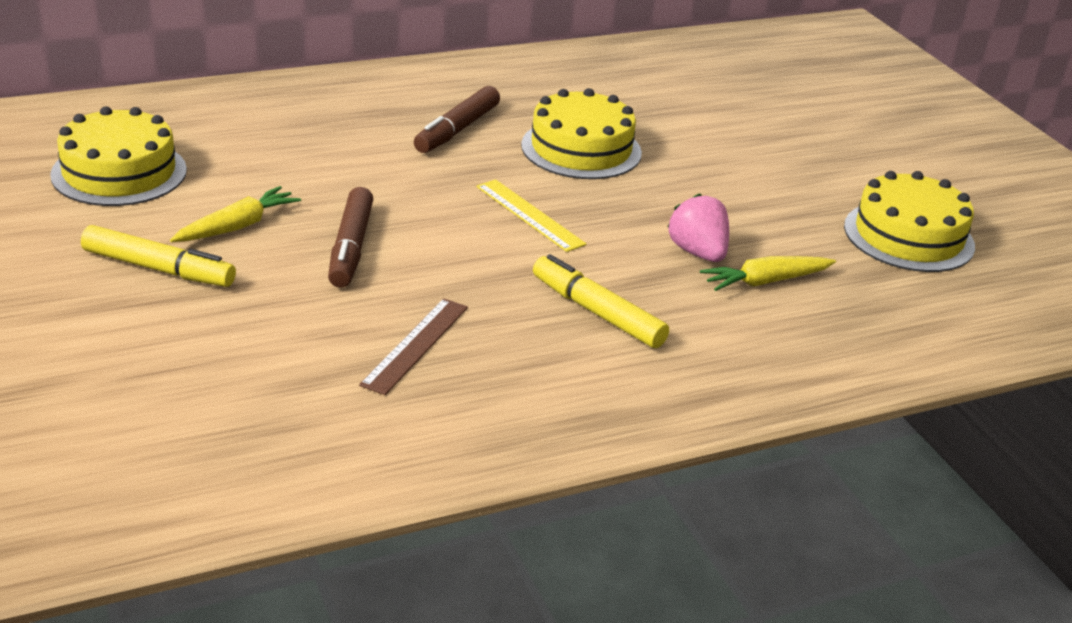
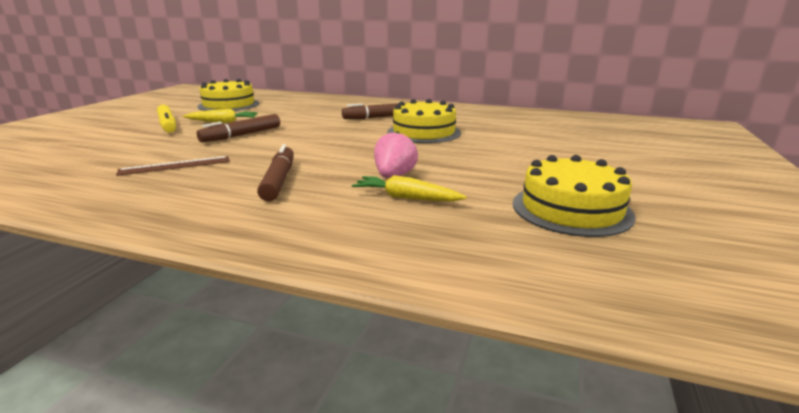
camera: 45 degrees right, 10 degrees down
(530, 215) = (341, 144): yellow ruler -> none
(597, 312) = (279, 180): yellow marker -> brown marker

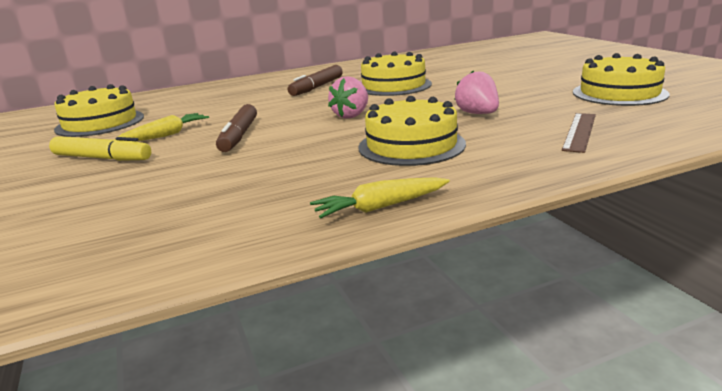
camera: 40 degrees left, 0 degrees up
(175, 166) = (275, 174): brown ruler -> brown ruler (580, 131)
(279, 180) = (411, 145): brown marker -> yellow cake
(327, 145) = (351, 115): none -> pink strawberry
(406, 198) = (529, 120): yellow carrot -> yellow carrot (380, 207)

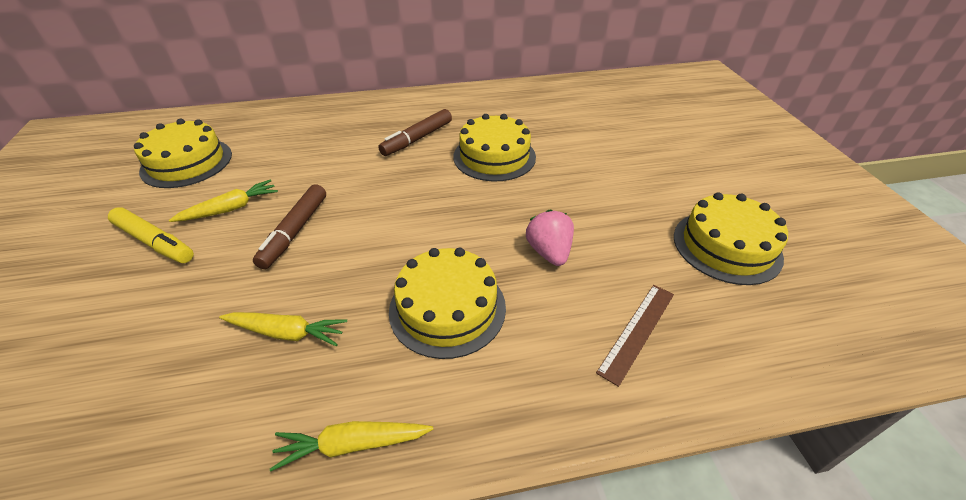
camera: 10 degrees right, 20 degrees up
(273, 175) = (287, 333): none -> yellow carrot
(351, 115) = (421, 217): pink strawberry -> none

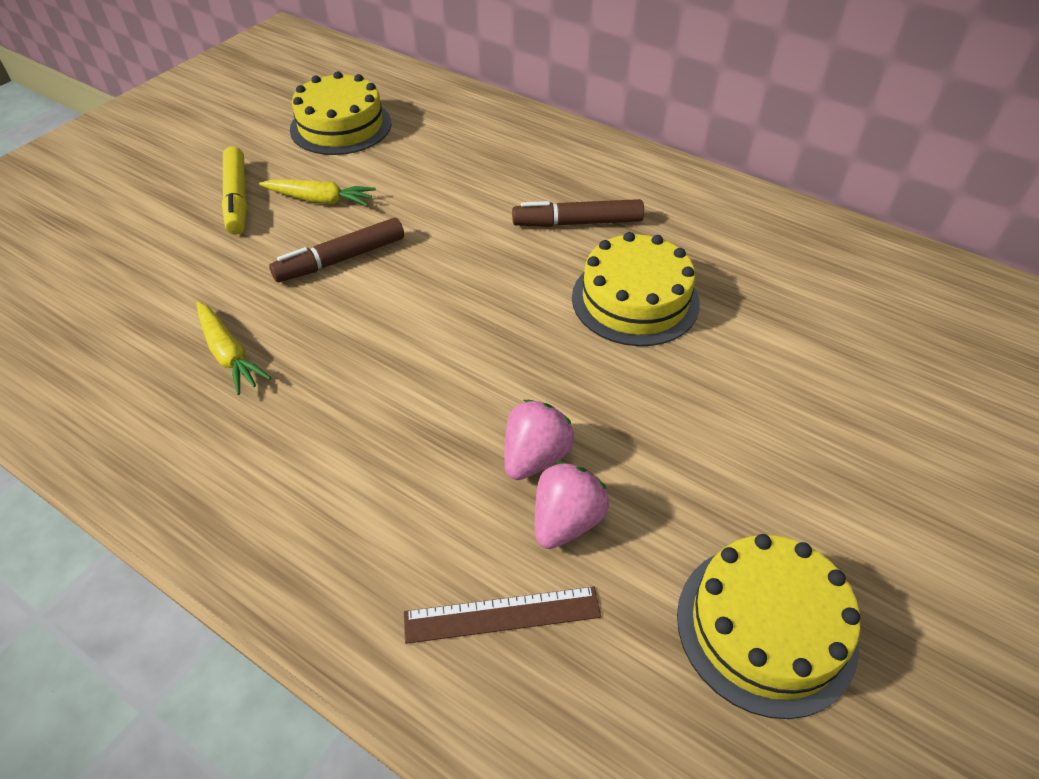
camera: 45 degrees right, 5 degrees up
(352, 445) = (164, 486): yellow carrot -> none
(447, 308) = (365, 435): yellow cake -> none
(602, 268) = (566, 521): none -> pink strawberry

